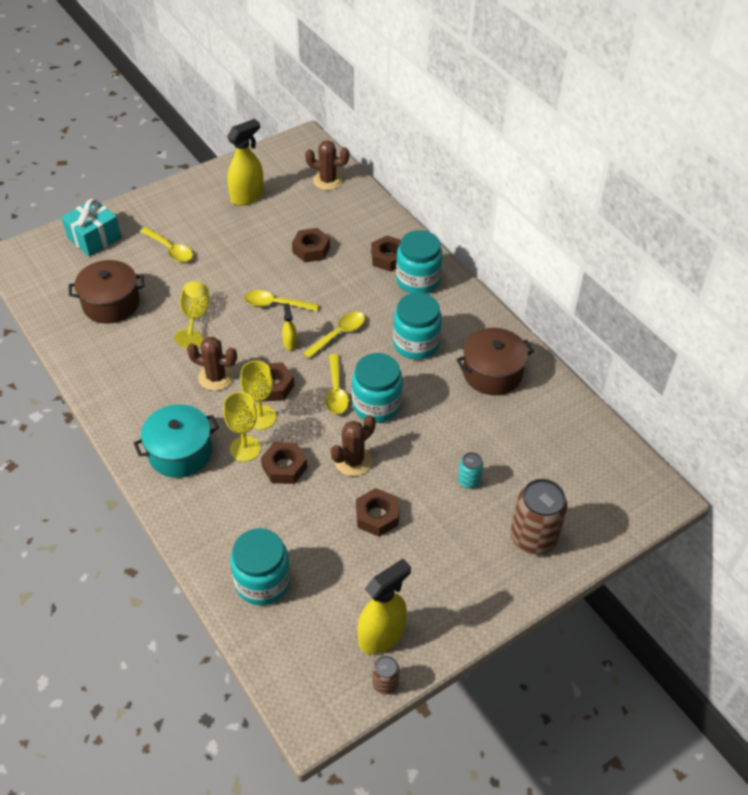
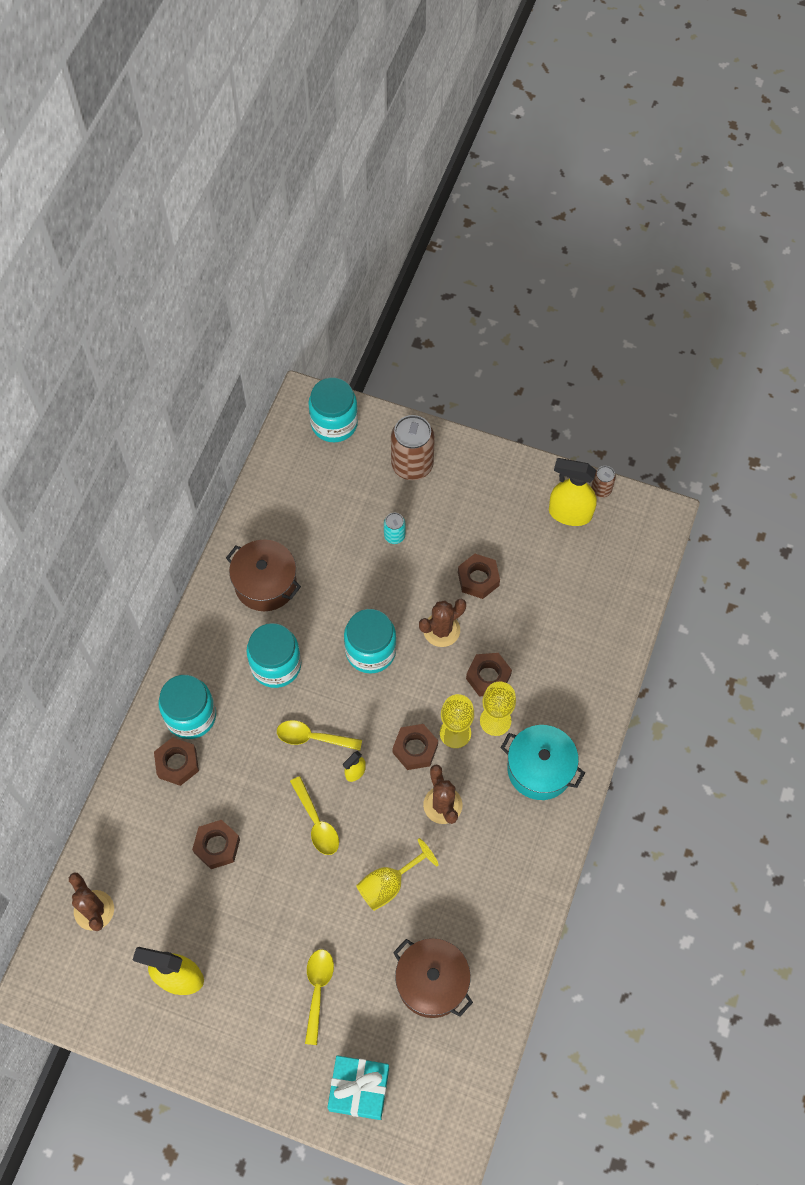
camera: 125 degrees left, 15 degrees up
(262, 582) = (596, 617): turquoise jar -> turquoise jar (334, 423)
(336, 391) = (380, 693): yellow spoon -> none
(353, 461) = (441, 630): brown cactus -> brown cactus turned 45 degrees counterclockwise

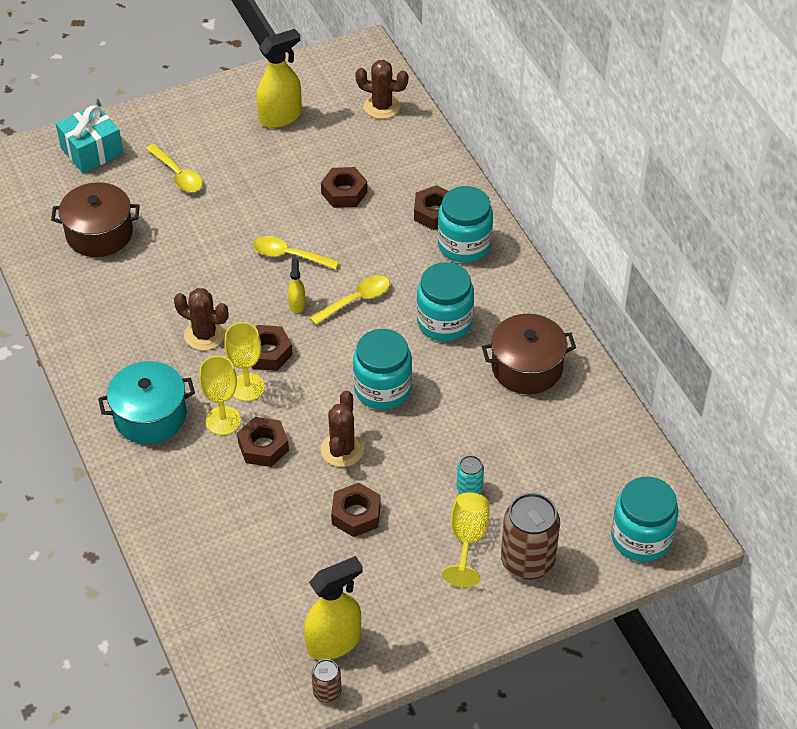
camera: 135 degrees right, 15 degrees down
(388, 884) = (193, 261): yellow goblet -> yellow goblet (467, 539)

